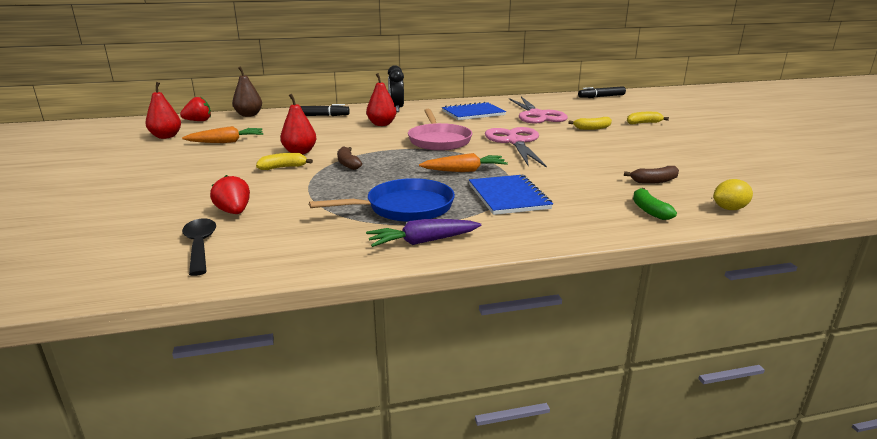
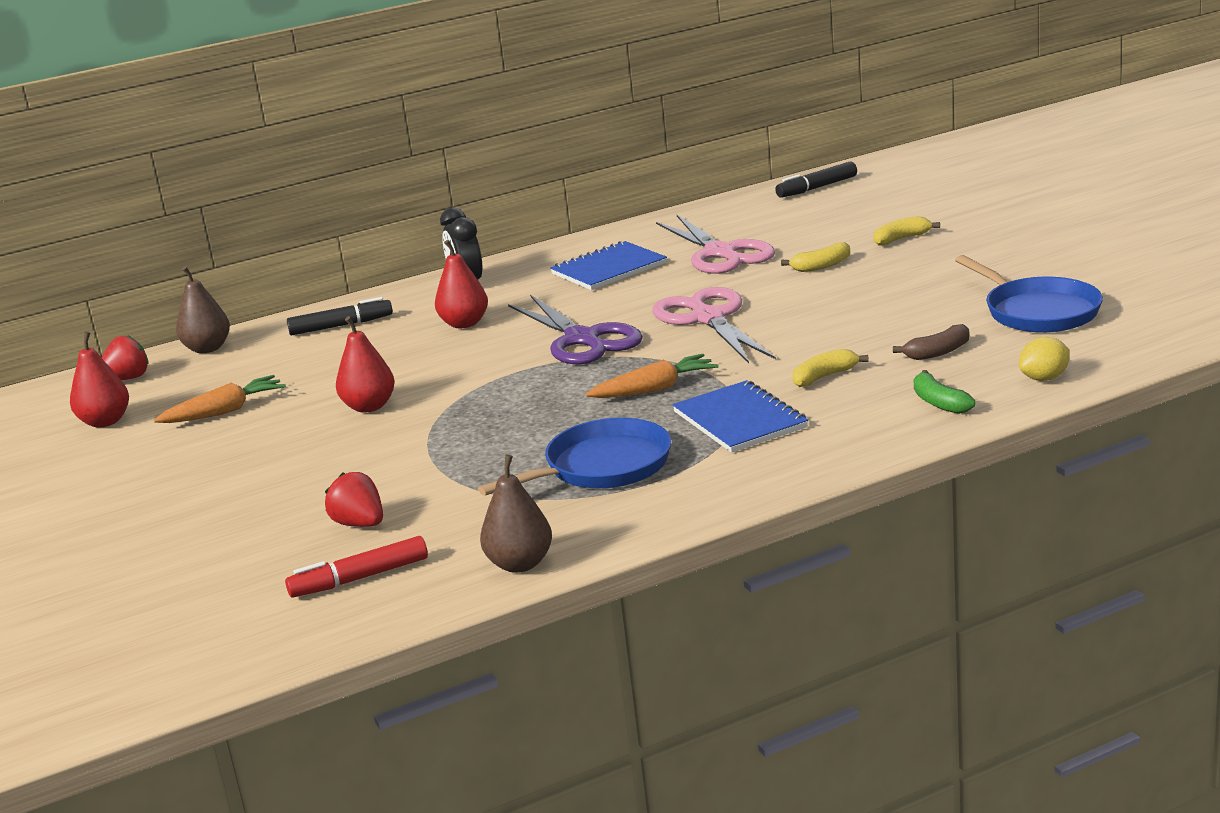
camera: 10 degrees left, 0 degrees up
(200, 246) = (359, 578): black spoon -> red marker
(283, 167) = (367, 439): yellow banana -> yellow banana (824, 377)
(307, 259) = (520, 564): none -> brown pear
(348, 164) = (465, 412): brown banana -> none
(422, 241) = (656, 510): purple carrot -> none
(439, 140) = (582, 339): pink pan -> purple scissors
(726, 170) = (1037, 311): none -> blue pan

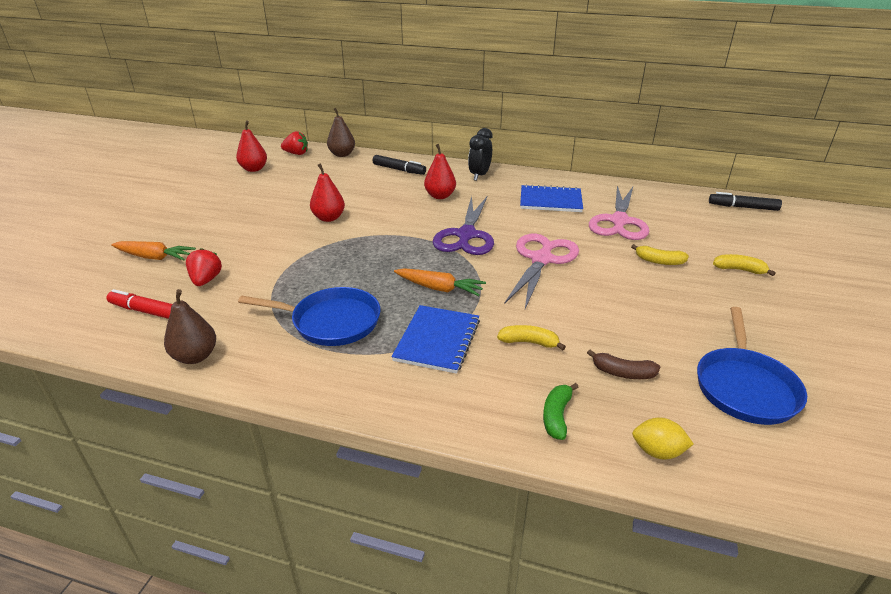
camera: 40 degrees right, 10 degrees up
(225, 411) = (288, 188): orange carrot -> orange carrot (154, 257)

